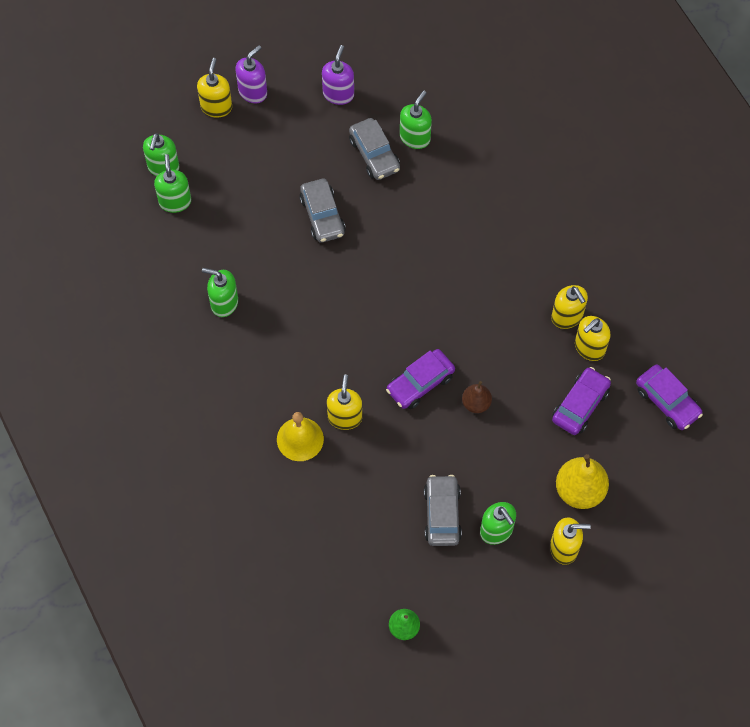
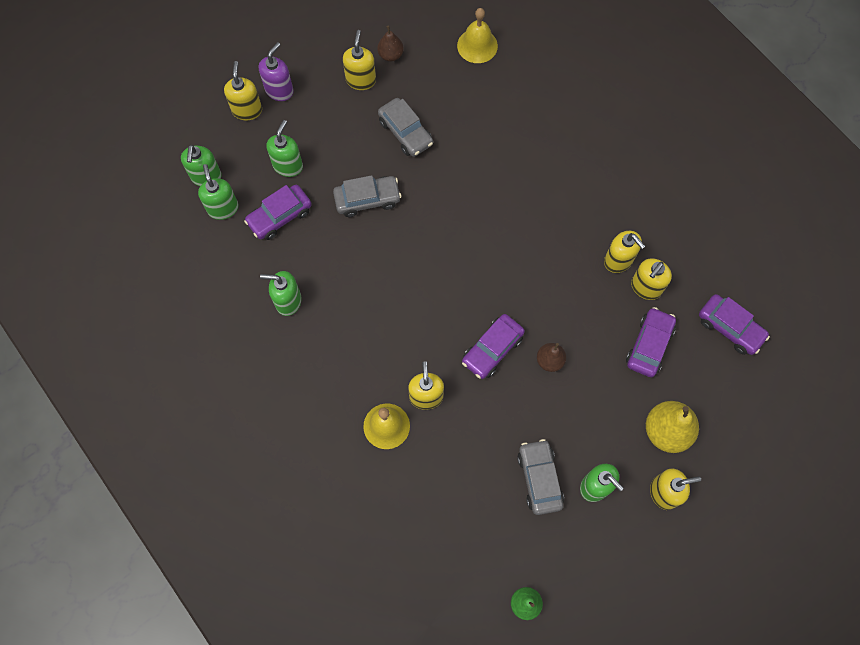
camera: 10 degrees left, 5 degrees up
(231, 218) = (280, 216): none -> purple car
(322, 215) = (367, 199): grey car -> grey car turned 75 degrees counterclockwise
(338, 94) = (361, 80): purple soap dispenser -> yellow soap dispenser
(374, 73) = (391, 55): none -> brown pear
(415, 137) = (441, 110): green soap dispenser -> green soap dispenser (288, 166)
(466, 77) = (477, 45): none -> yellow bell

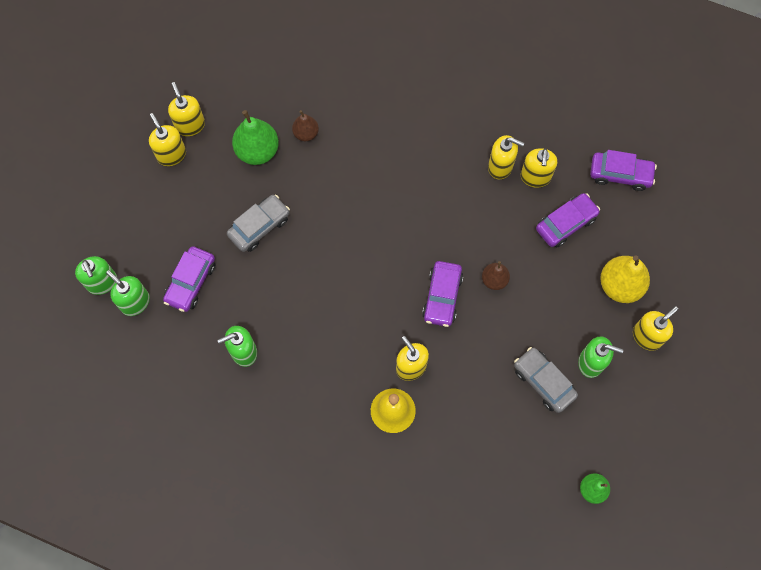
camera: 30 degrees left, 0 degrees up
(247, 110) = (103, 204): yellow soap dispenser -> yellow soap dispenser (171, 154)
(279, 90) = (122, 171): purple soap dispenser -> none
(288, 166) = (171, 234): green soap dispenser -> none
(391, 55) = (203, 90): brown pear -> brown pear (306, 133)
(405, 132) = (257, 151): grey car -> green pear
(477, 45) = (274, 44): yellow bell -> none
(649, 345) = (566, 223): purple car -> purple car turned 60 degrees clockwise

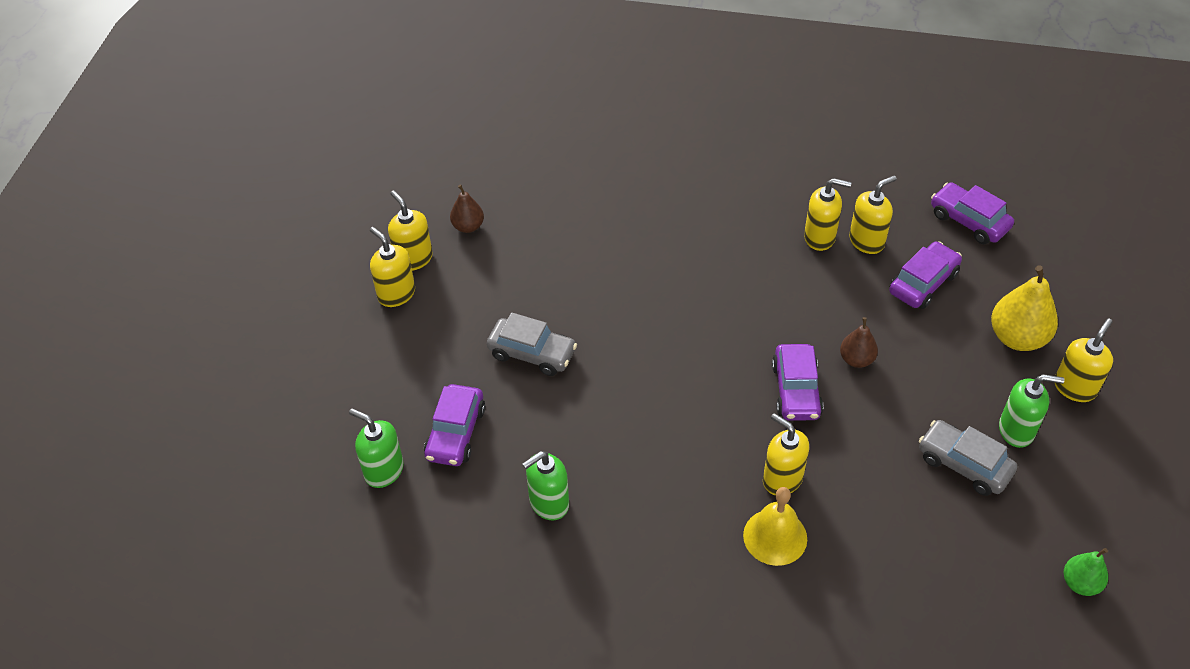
camera: 10 degrees left, 20 degrees down
(102, 283) = (333, 455): green soap dispenser -> none
(257, 151) = (508, 271): green pear -> none
(259, 226) = (532, 353): grey car -> grey car turned 75 degrees clockwise
(306, 133) = (565, 243): brown pear -> brown pear (468, 226)
(535, 177) = (867, 241): yellow soap dispenser -> yellow soap dispenser turned 120 degrees counterclockwise
(620, 174) = (969, 221): purple car -> purple car turned 135 degrees counterclockwise

